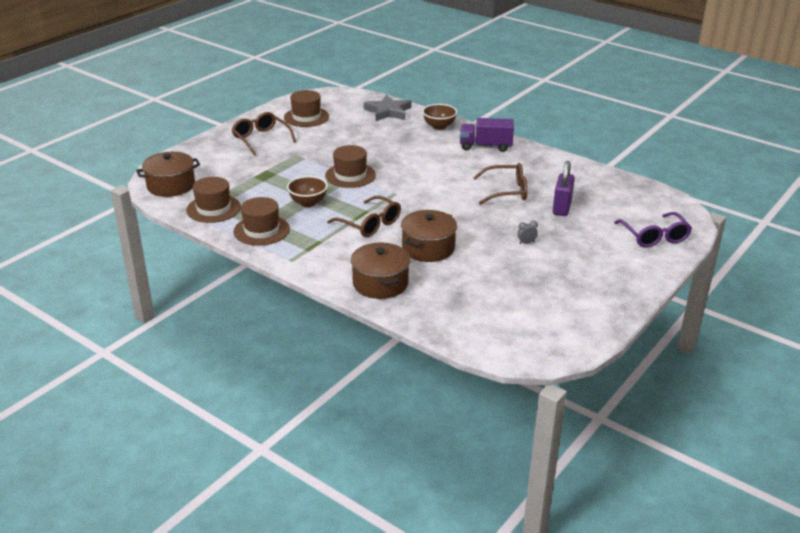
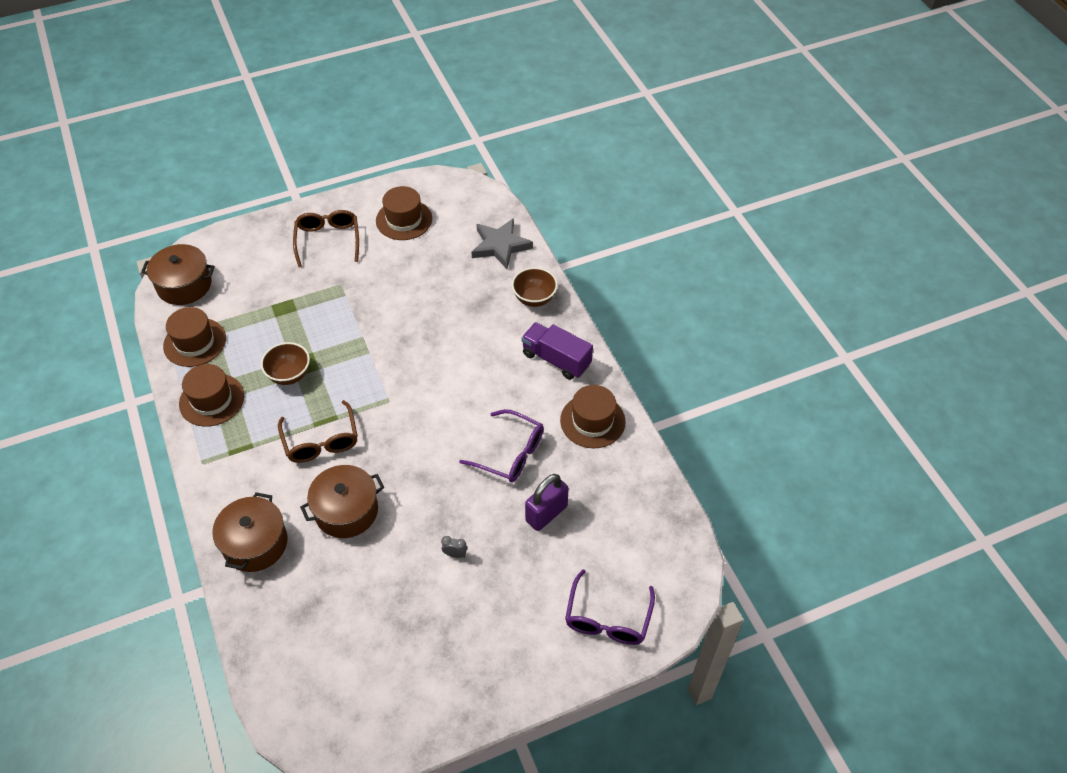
camera: 30 degrees right, 20 degrees up
(350, 175) = (367, 347): brown hat -> brown hat (592, 421)
(506, 191) = (510, 453): brown glasses -> purple glasses

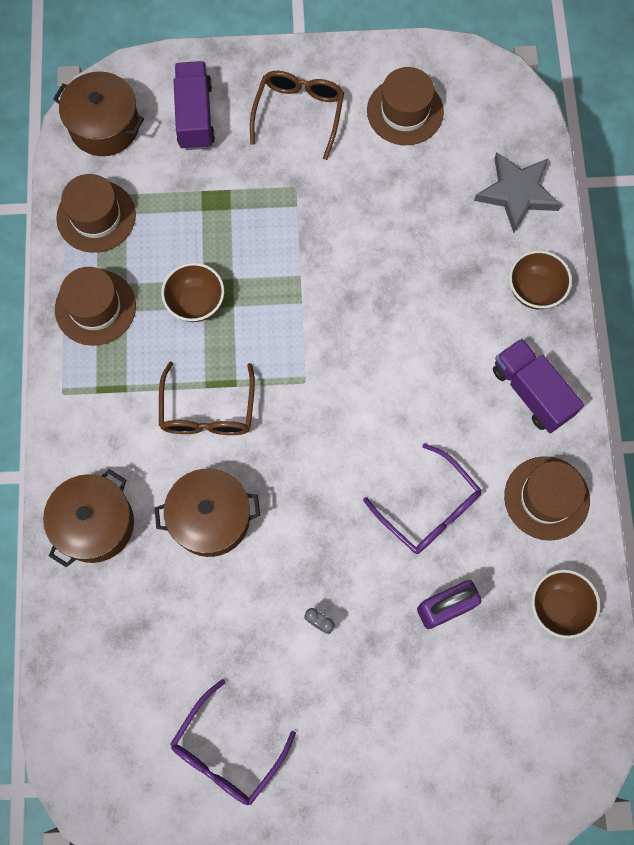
camera: 20 degrees right, 20 degrees up
(251, 261) = (195, 116): none -> purple truck
(608, 618) = (471, 772): purple glasses -> purple glasses (227, 751)
(628, 487) = (558, 607): none -> brown bowl

